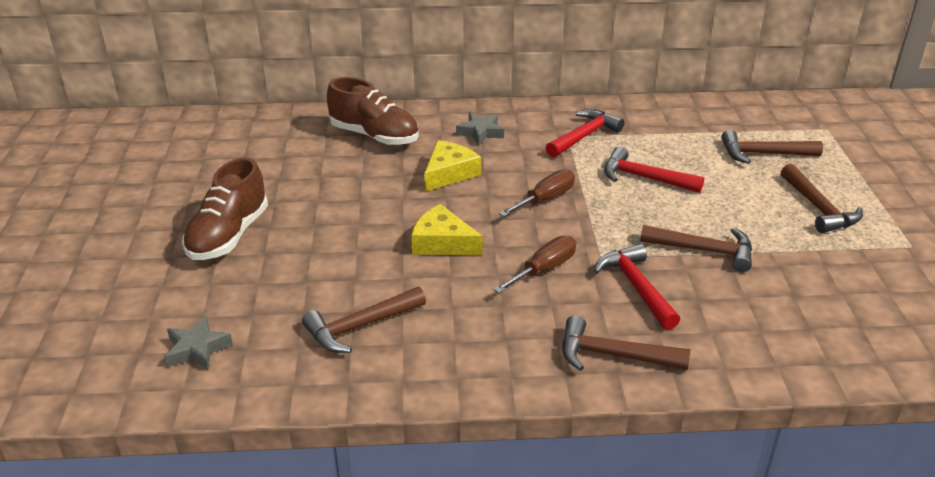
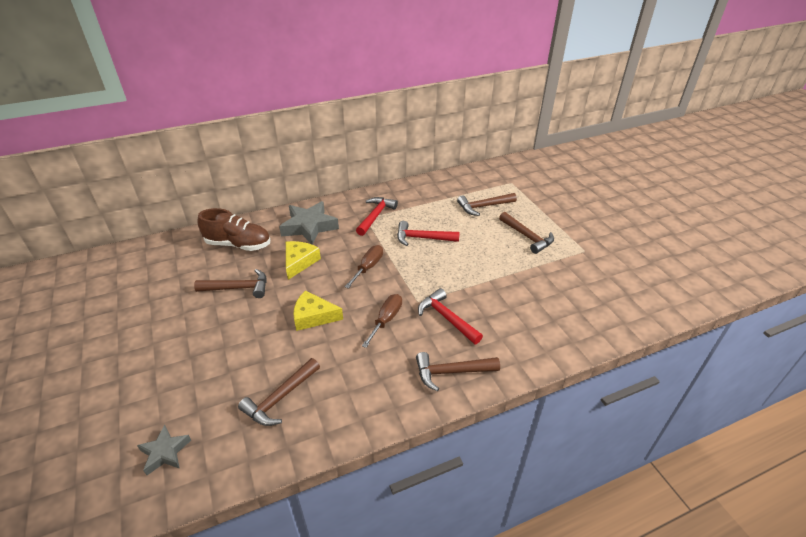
camera: 20 degrees left, 5 degrees up
(228, 236) = (158, 349): brown shoe -> none
(480, 132) = (309, 227): grey star -> grey star, size x1.79
(703, 251) = (475, 282): brown hammer -> brown hammer (238, 288)

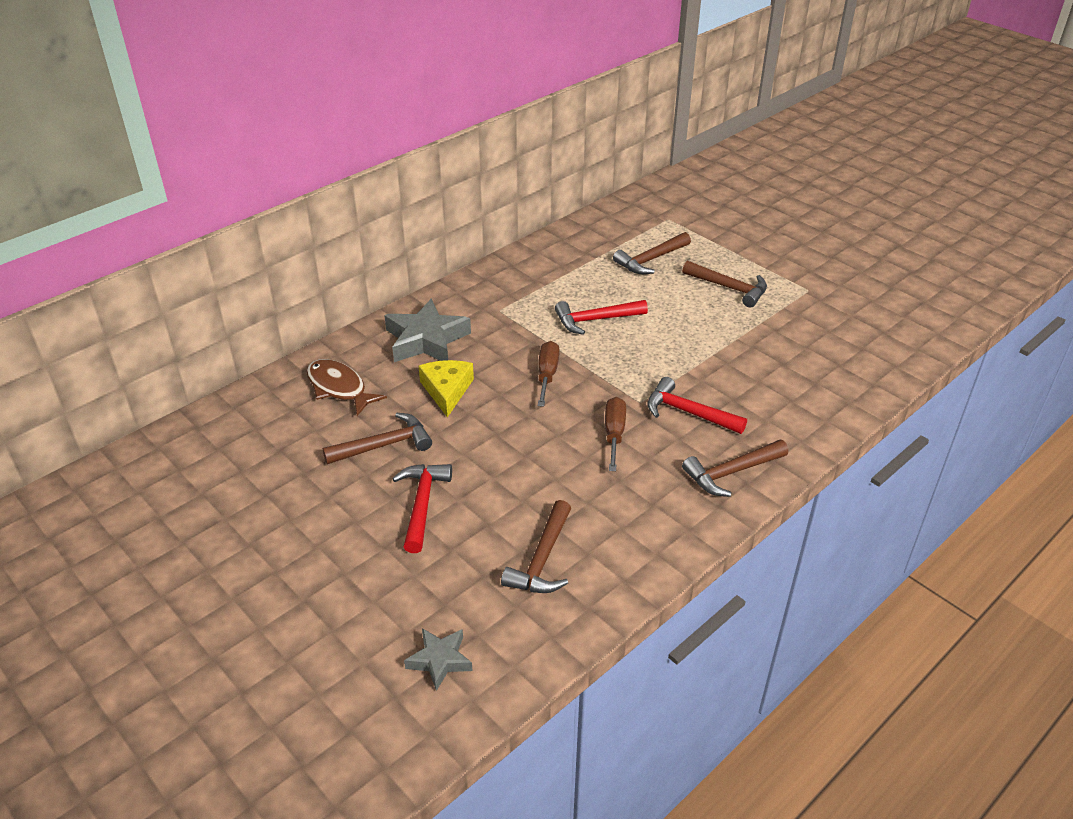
camera: 20 degrees left, 0 degrees up
(238, 244) = (339, 388): brown shoe -> brown fish
(313, 316) = (516, 454): yellow cheese -> none
(375, 216) = (511, 304): red hammer -> red hammer (422, 505)

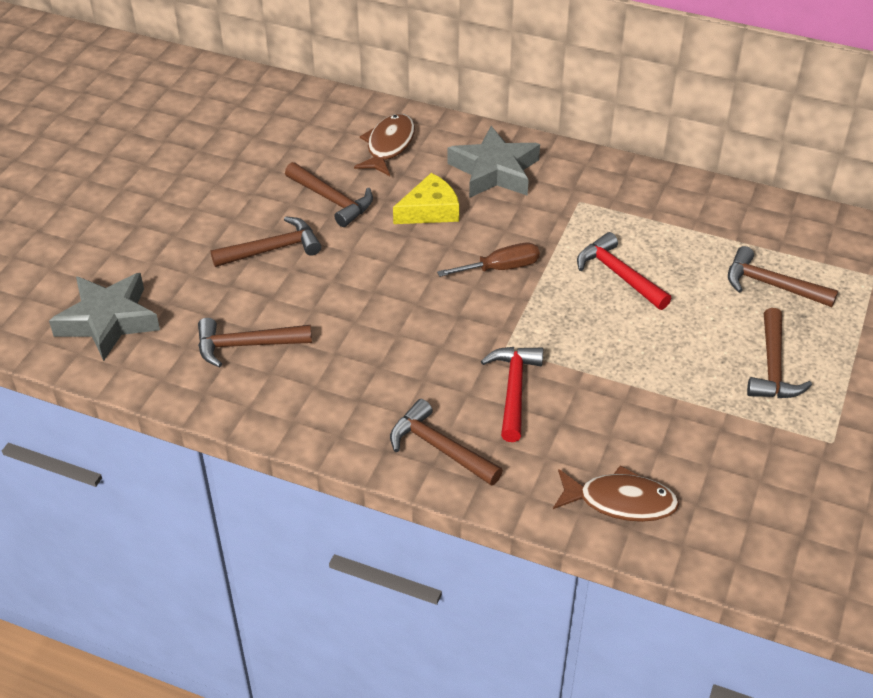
camera: 65 degrees right, 5 degrees up
(422, 505) = (272, 249): red hammer -> brown hammer
(439, 660) = (108, 321): grey star -> grey star, size x1.79
(614, 434) = (443, 343): brown screwdriver -> none
(824, 398) = (620, 501): none -> brown fish

